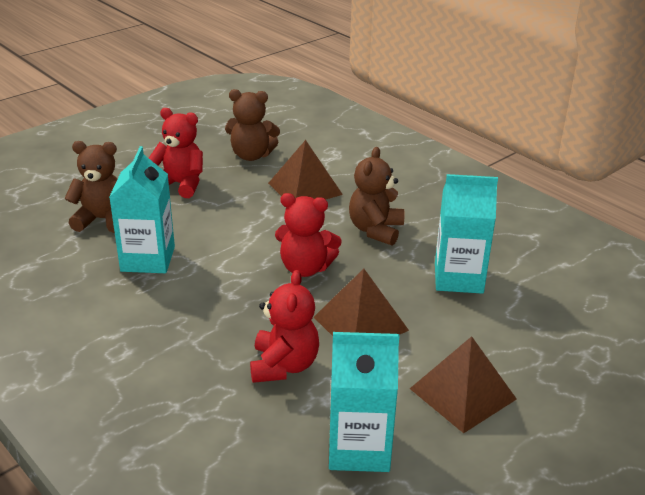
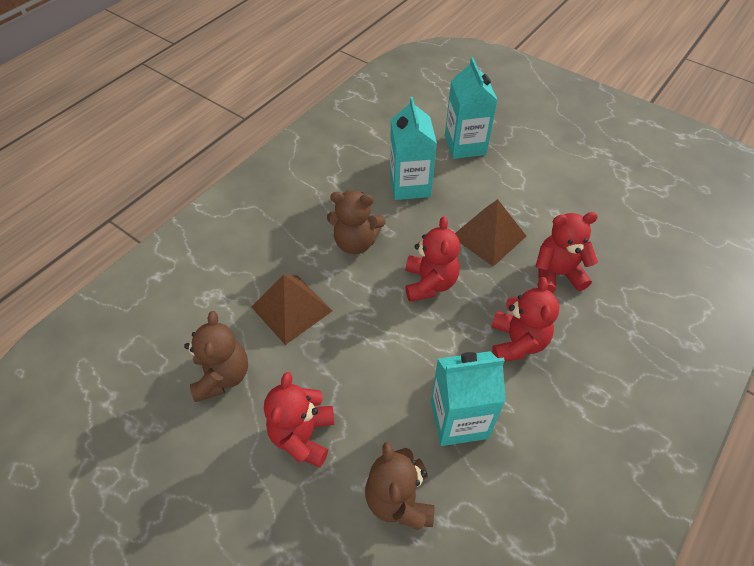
camera: 100 degrees left, 20 degrees up
(207, 311) = (517, 342): none -> red teddy bear
(359, 448) = (610, 221): turquoise carton -> turquoise carton (465, 145)
(462, 393) = (536, 177): brown pyramid -> none

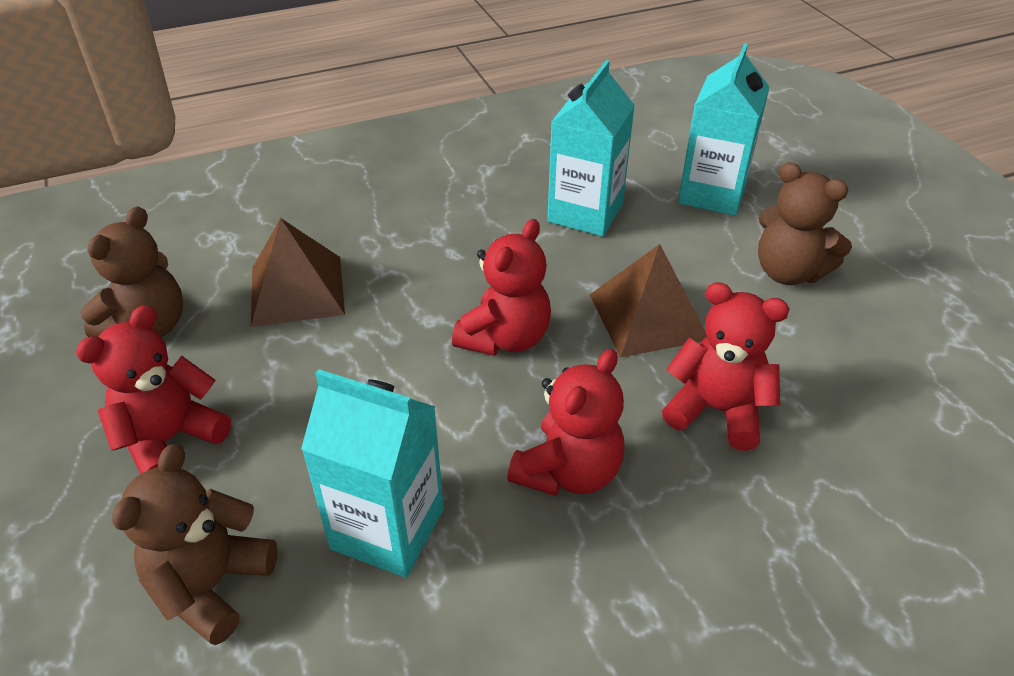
camera: 30 degrees right, 10 degrees down
(356, 242) = (449, 250): brown teddy bear -> brown teddy bear (788, 272)

